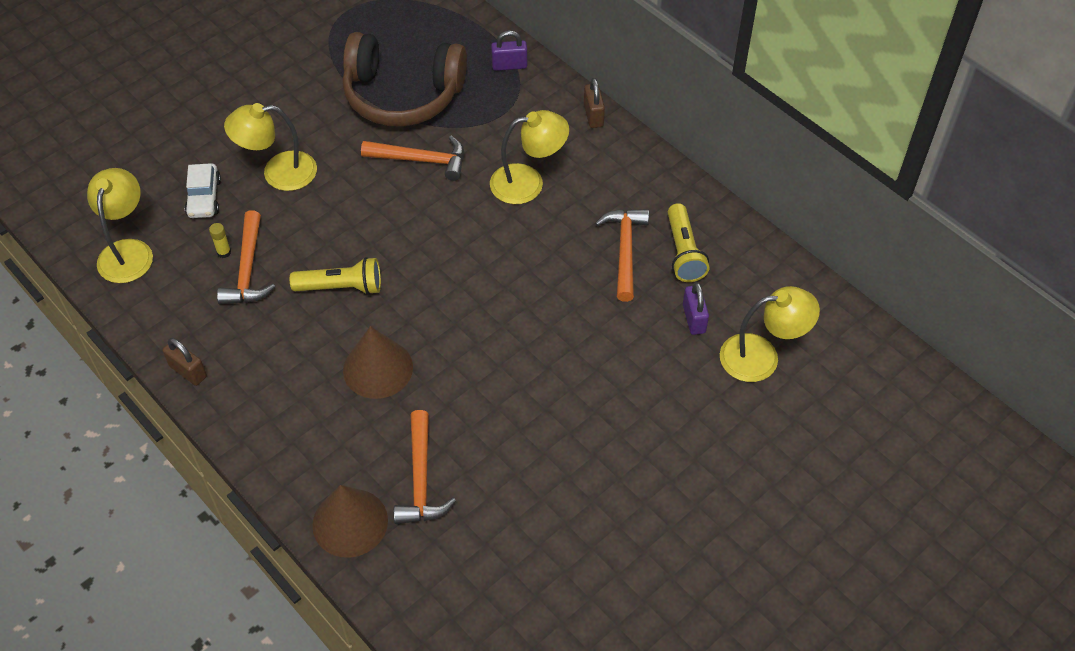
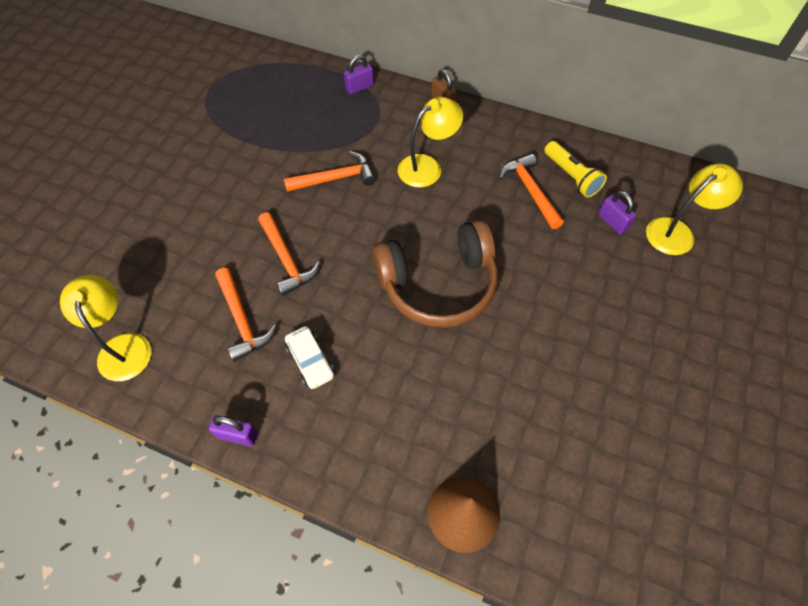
camera: 25 degrees left, 5 degrees up
(188, 371) = (237, 435): brown padlock -> purple padlock
(204, 198) = (170, 273): white car -> white car (310, 361)
(224, 252) = (212, 313): yellow glue stick -> none
(278, 173) = (224, 229): yellow lamp -> none
(341, 287) = (331, 303): yellow flashlight -> none
(378, 368) = (403, 361): brown cone -> none
(402, 95) = (291, 134): brown headphones -> brown headphones (438, 284)
(421, 479) = (498, 444): orange hammer -> orange hammer (287, 260)

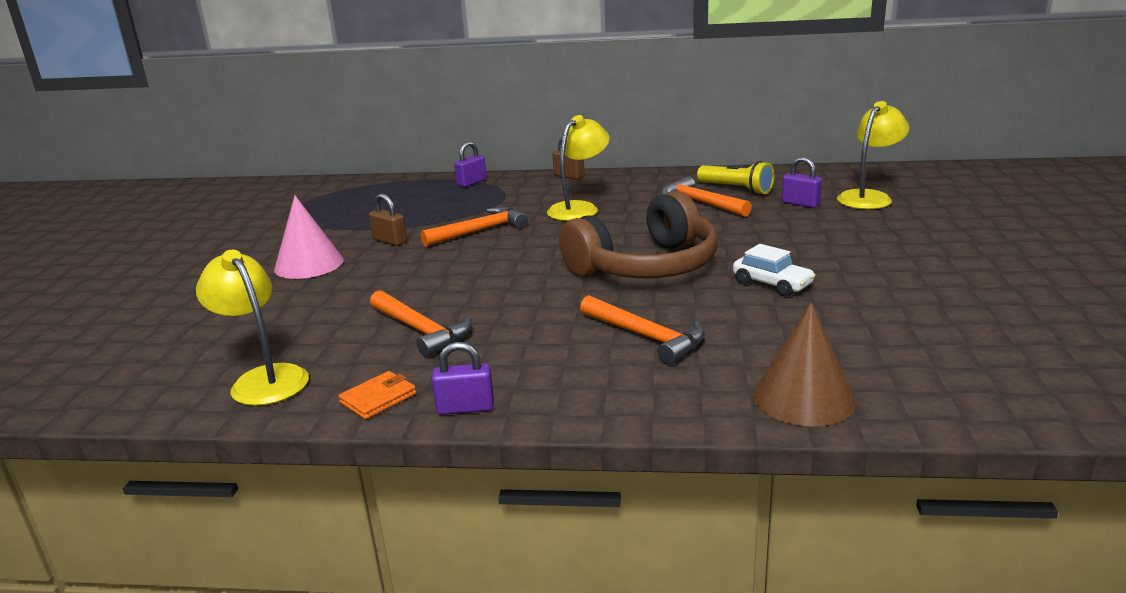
camera: 15 degrees left, 35 degrees down
(187, 401) = (378, 398): none -> orange wallet
(194, 189) = (309, 264): none -> pink cone
(263, 171) = (390, 241): none -> brown padlock
(287, 260) = (453, 284): orange hammer -> orange hammer (646, 337)
(310, 361) = (528, 339): white car -> white car (772, 284)

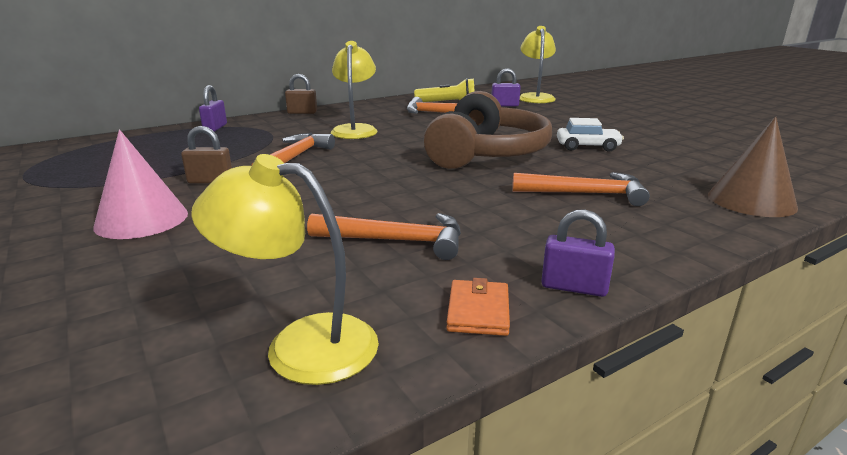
camera: 40 degrees left, 0 degrees up
(465, 408) = (574, 287): purple padlock -> purple padlock turned 60 degrees clockwise

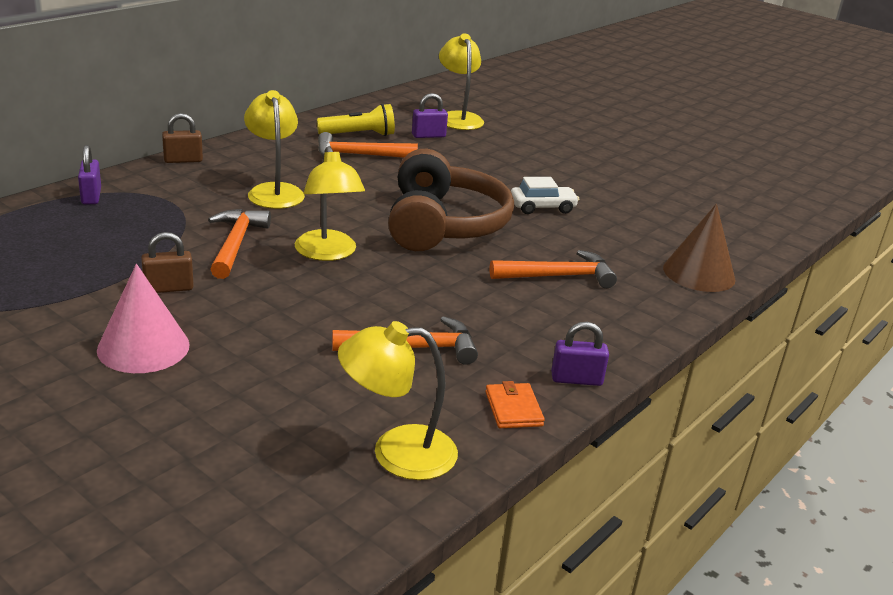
camera: 20 degrees left, 5 degrees up
(368, 166) = (328, 253): none -> yellow lamp

